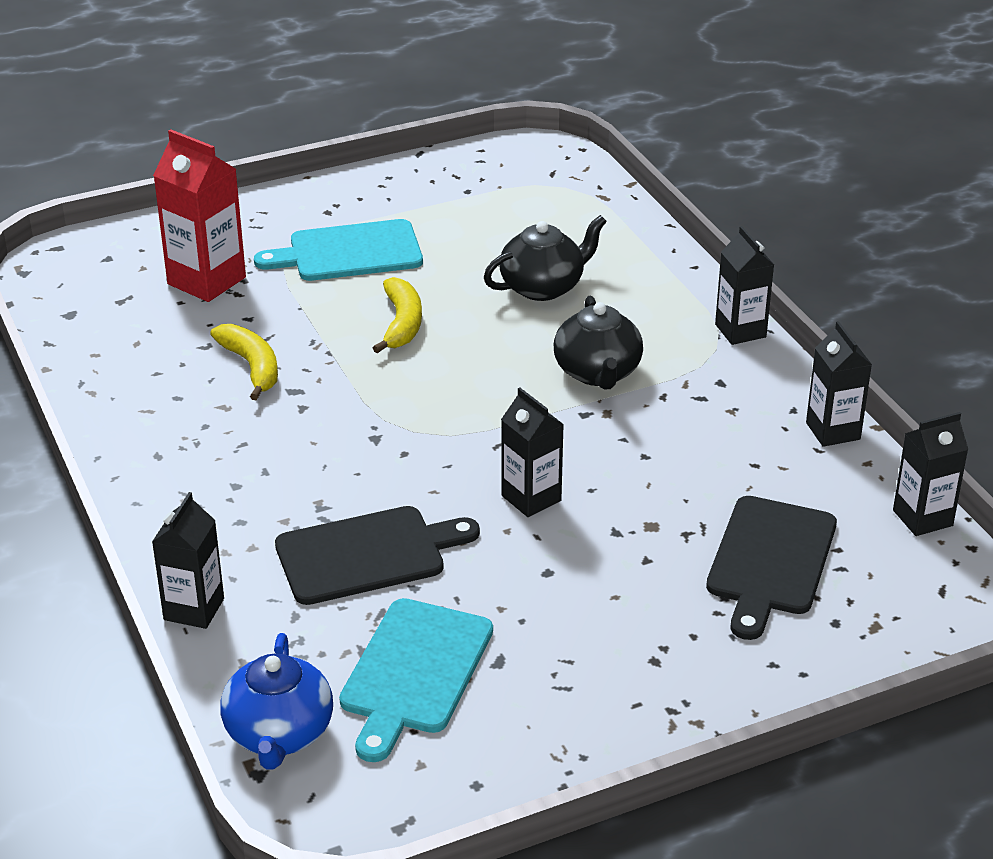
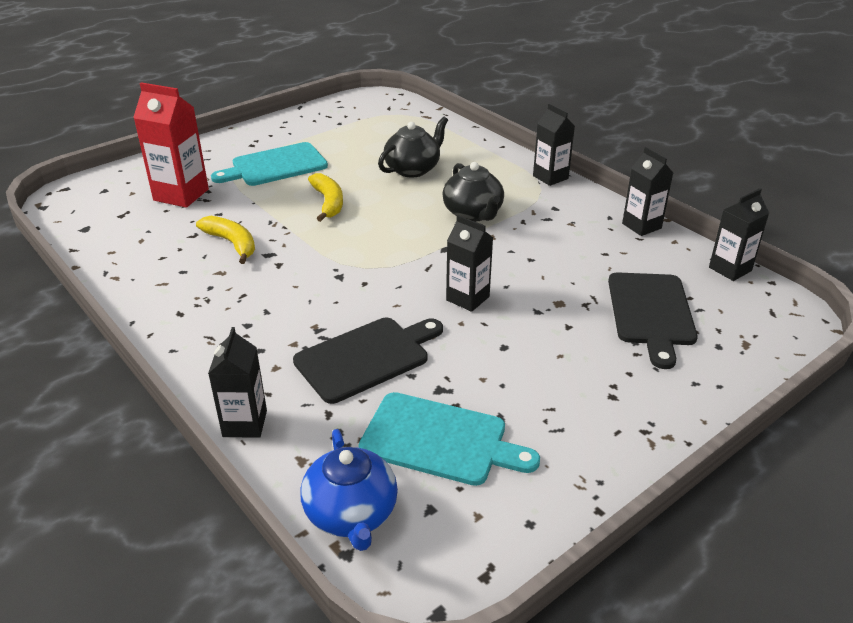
camera: 15 degrees left, 0 degrees up
(414, 672) = (440, 440): turquoise cutting board -> turquoise cutting board turned 75 degrees counterclockwise

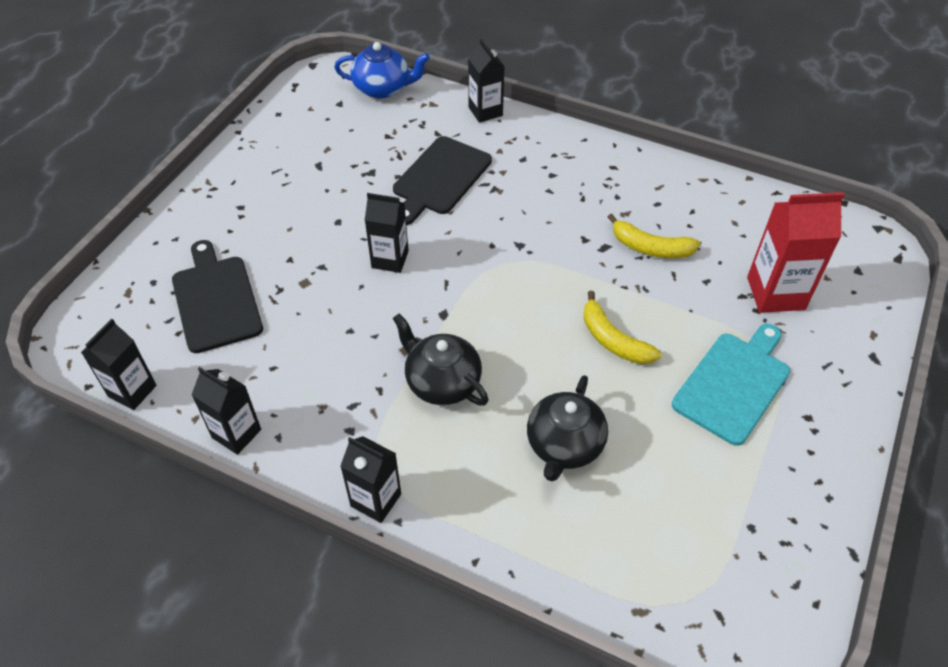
camera: 155 degrees right, 15 degrees up
(351, 514) = (383, 88): blue teapot -> blue teapot turned 135 degrees clockwise
(440, 440) = (353, 140): turquoise cutting board -> none

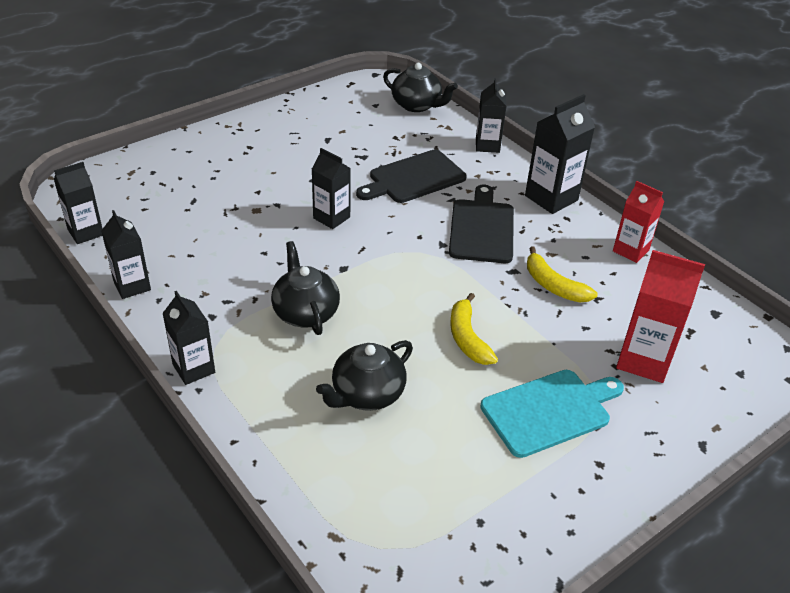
camera: 25 degrees right, 10 degrees down
(216, 300) = (185, 198): black cutting board -> black cutting board (481, 228)
(383, 88) = (417, 105): blue teapot -> black teapot
(585, 150) = (551, 198): none -> black carton
(691, 180) = (630, 250): none -> red carton

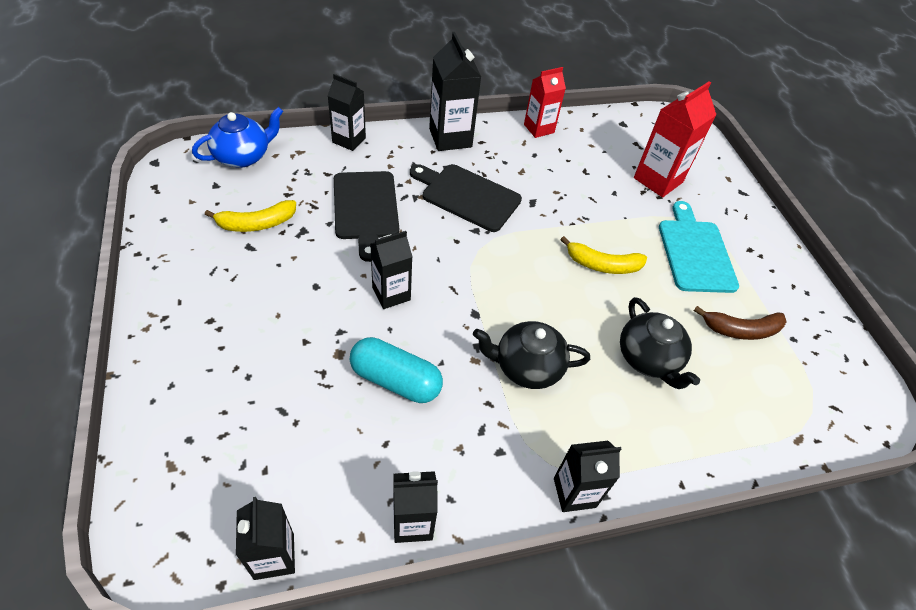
camera: 70 degrees left, 10 degrees up
(248, 244) = (395, 380): none -> turquoise capsule
(417, 105) = (243, 156): black teapot -> blue teapot
(458, 467) = (741, 330): none -> brown banana
(553, 285) = (560, 187): yellow banana -> yellow banana (256, 224)

